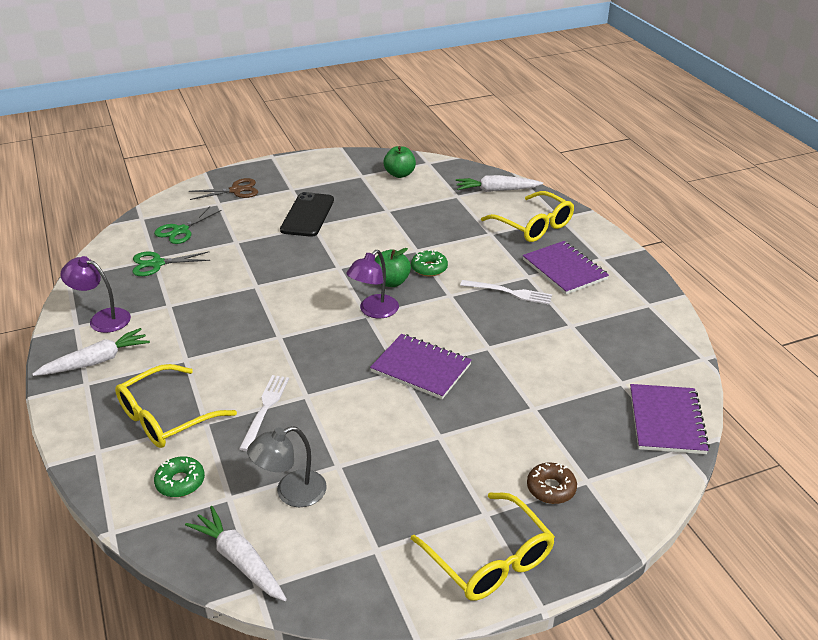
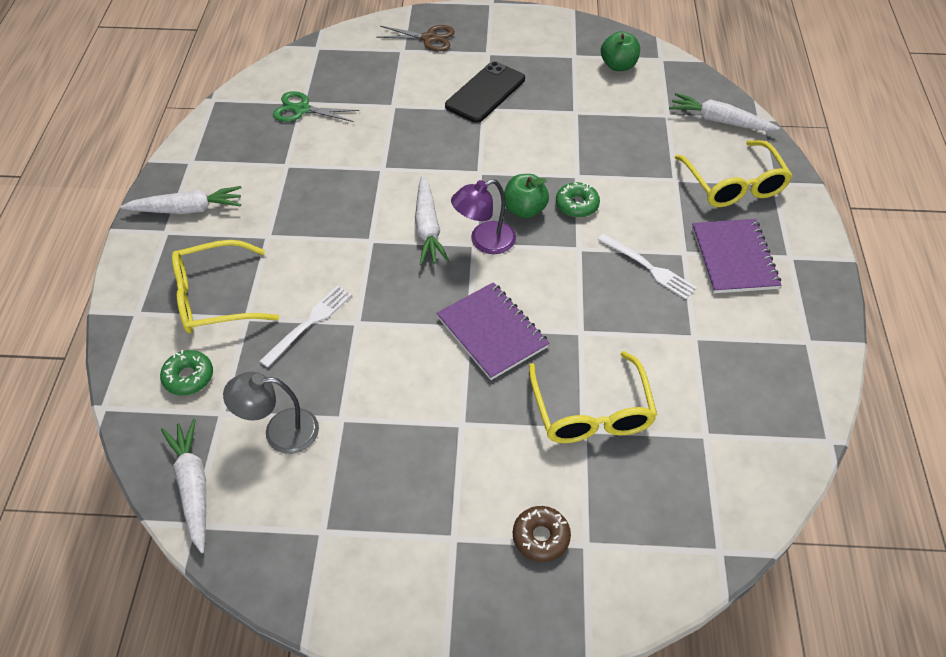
camera: 25 degrees right, 15 degrees up
(102, 318) = (218, 160): purple lamp -> none
(180, 230) = (346, 74): green scissors -> none
(322, 315) = (428, 228): none -> white carrot
(489, 559) = (425, 593): yellow glasses -> yellow glasses (591, 411)
(666, 421) = (727, 506): purple notebook -> none

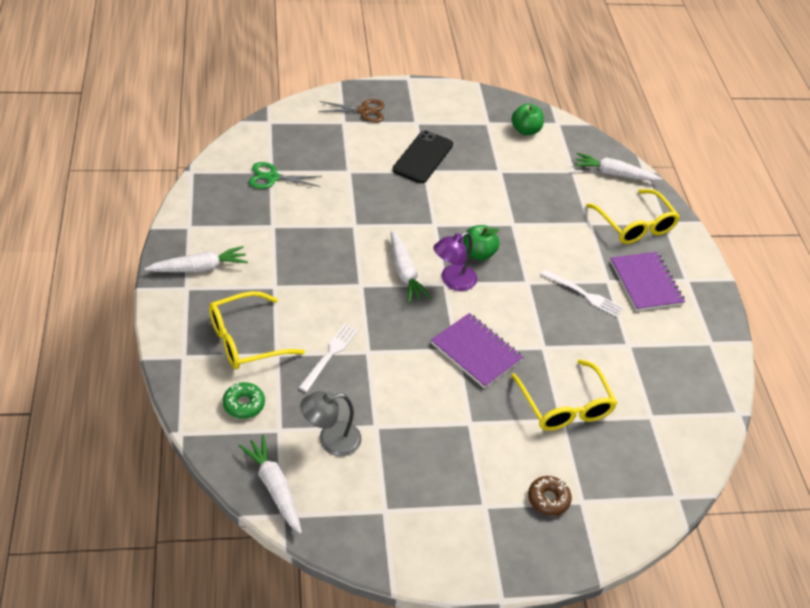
camera: 15 degrees left, 5 degrees down
(577, 205) = (518, 247): green donut -> none

